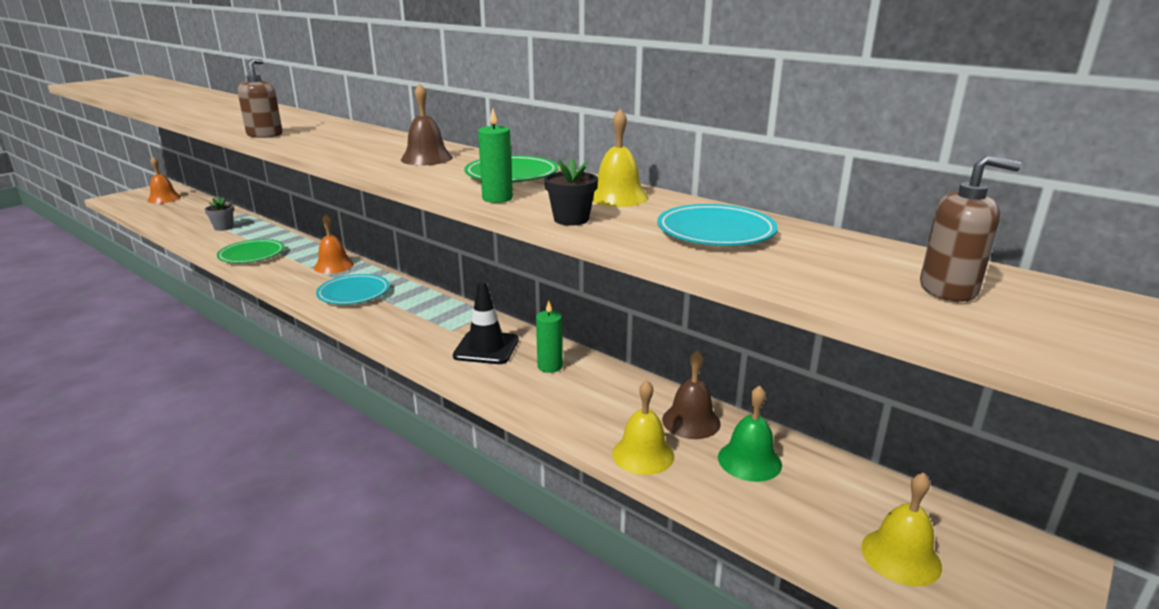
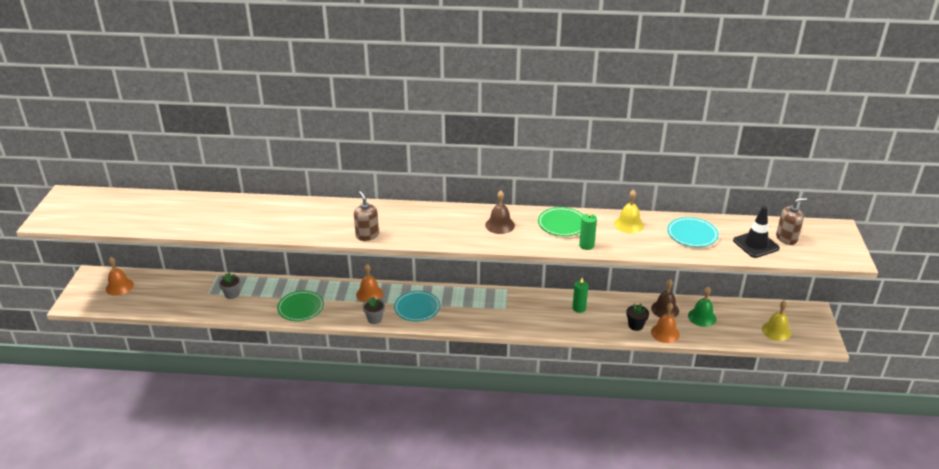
camera: 35 degrees left, 10 degrees up
(294, 287) = (374, 319): none -> grey flower pot
(486, 348) = (537, 311): black traffic cone -> black traffic cone (755, 244)
(571, 219) = (635, 248): black flower pot -> black flower pot (635, 325)
(643, 454) = (665, 333): yellow bell -> orange bell

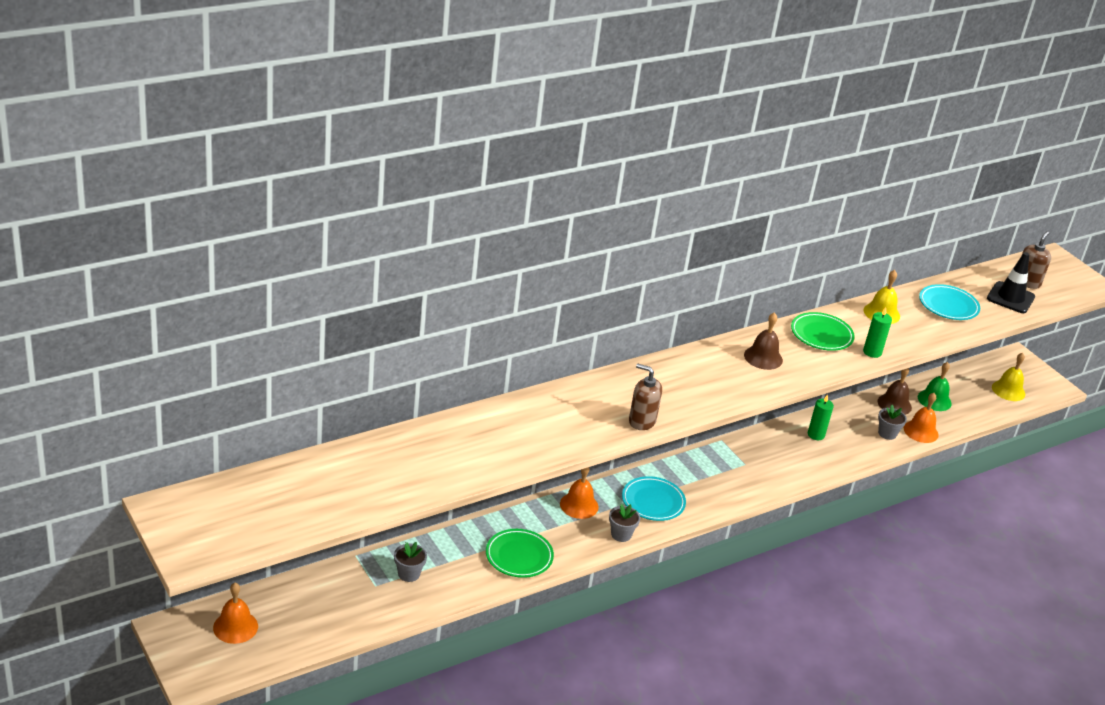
camera: 40 degrees left, 0 degrees up
(635, 325) = (887, 433): black flower pot -> grey flower pot

